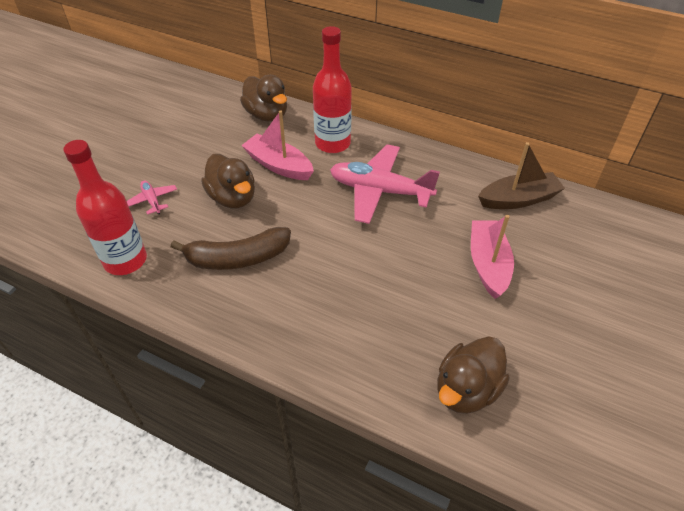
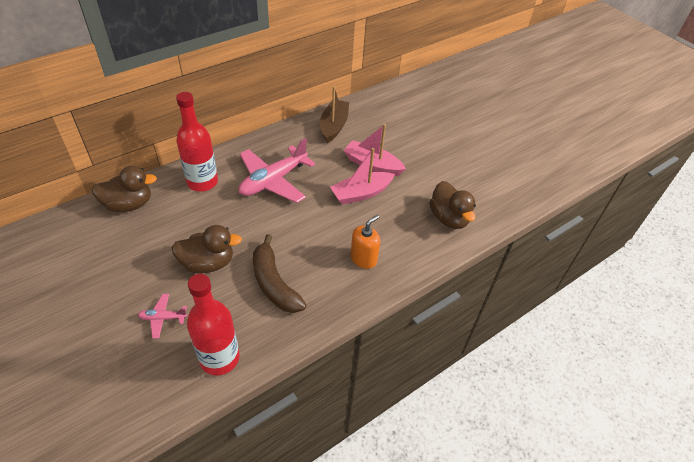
camera: 65 degrees left, 0 degrees up
(238, 258) = (274, 283): brown banana -> brown banana turned 135 degrees clockwise
(278, 165) = (197, 222): pink boat -> pink boat (361, 193)
(325, 321) = (363, 258): none -> orange soap dispenser

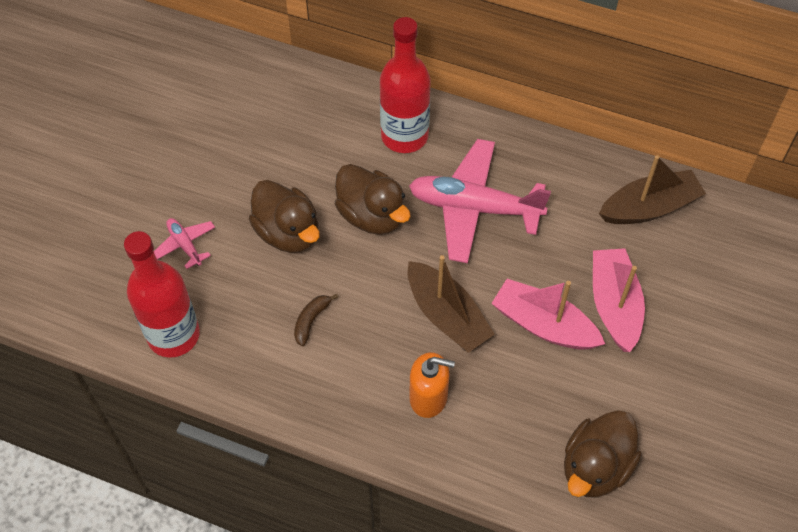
camera: 60 degrees right, 10 degrees up
(129, 204) = (308, 94): brown duck -> brown duck (372, 216)
(274, 283) = (311, 321): brown banana -> brown banana, size x0.46
(324, 225) = (446, 315): none -> brown boat

